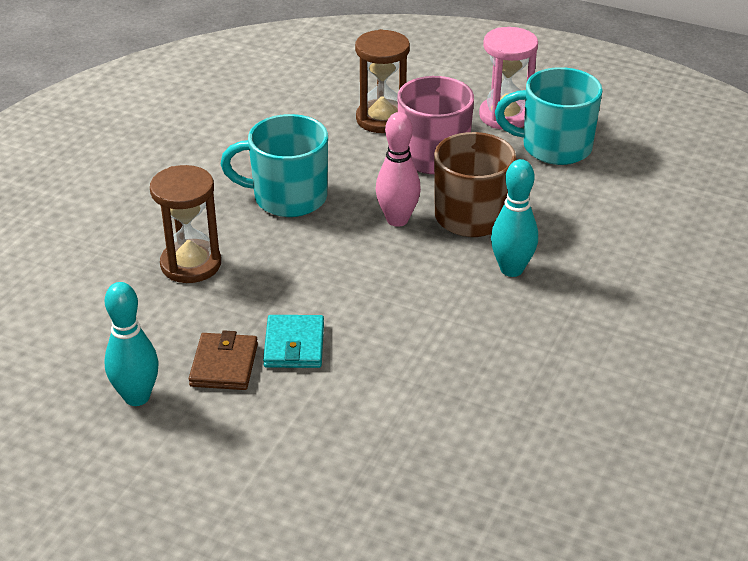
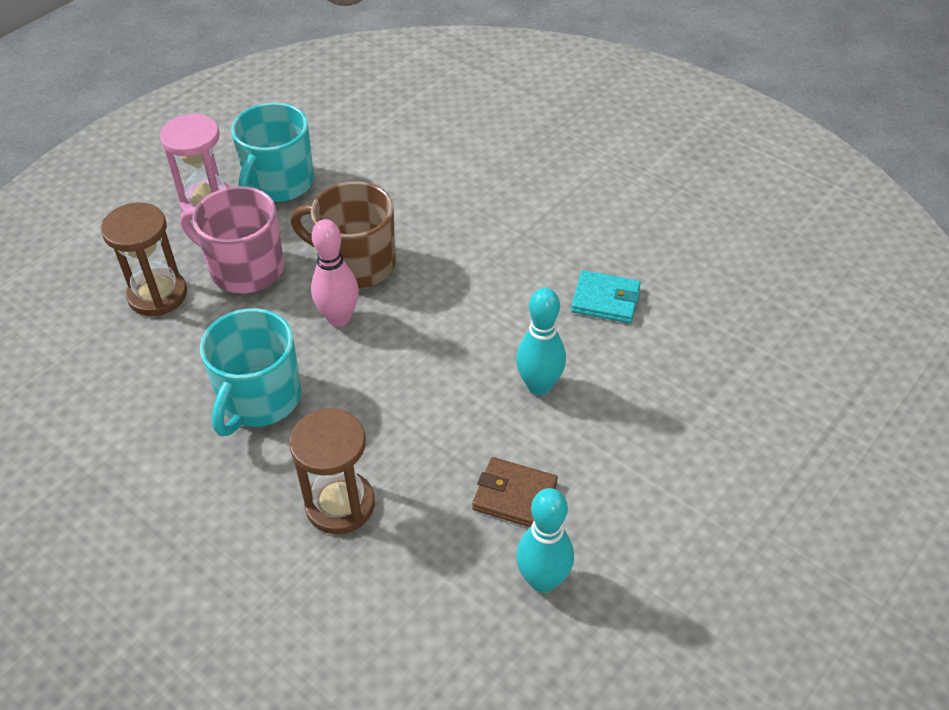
camera: 75 degrees left, 10 degrees up
(294, 345) = (502, 433): turquoise wallet -> turquoise wallet (605, 300)
(511, 269) = (447, 256): turquoise bowling pin -> turquoise bowling pin (539, 386)

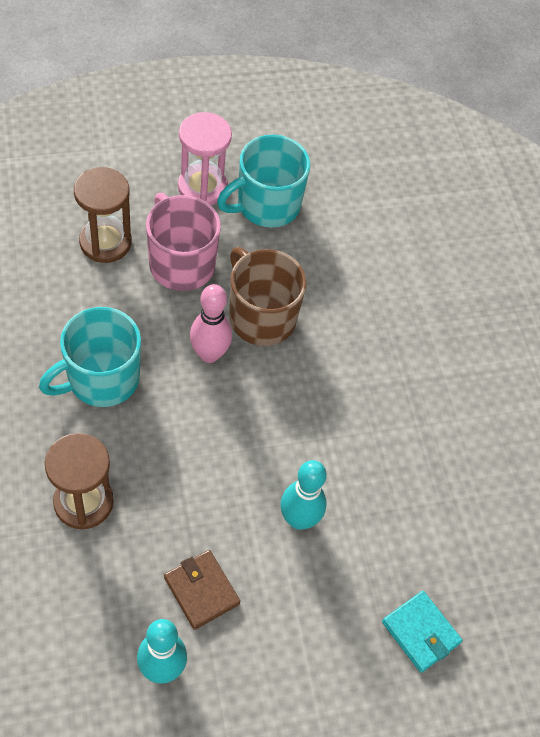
camera: 30 degrees right, 10 degrees up
(605, 300) = (416, 487): turquoise wallet -> turquoise wallet (420, 632)

